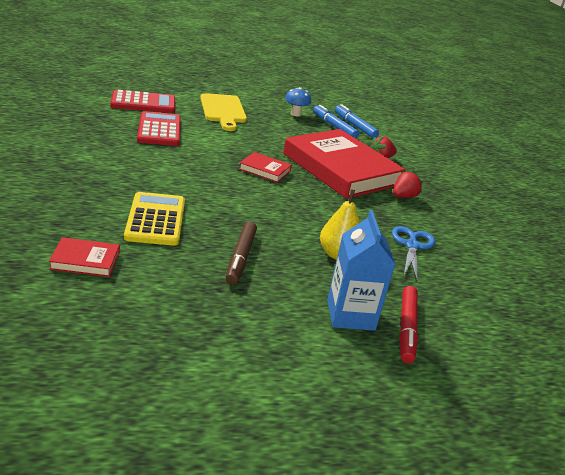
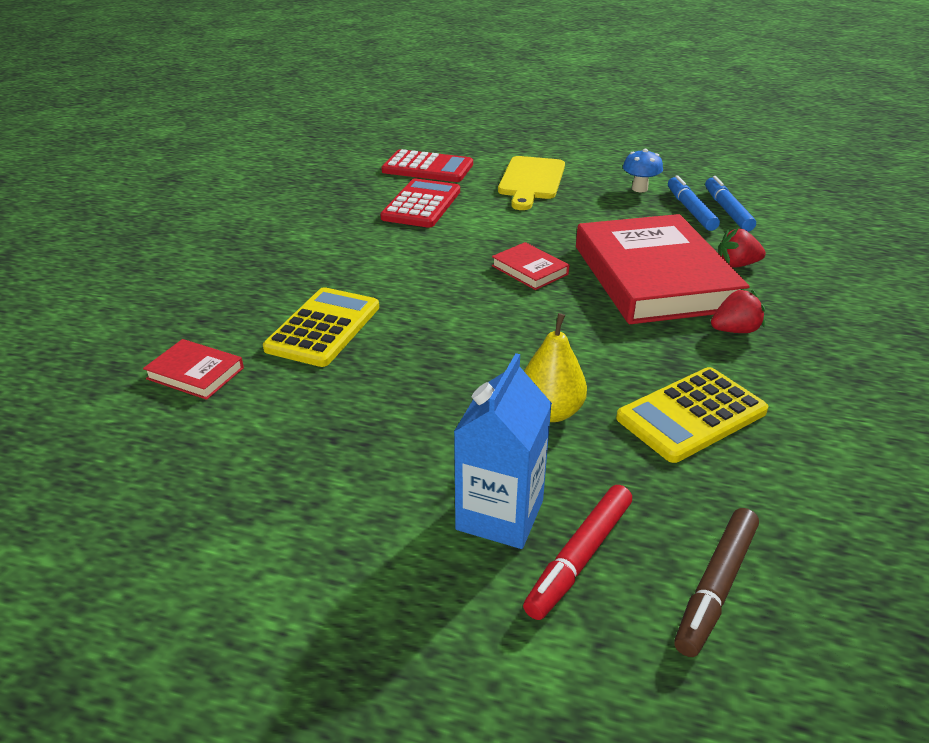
camera: 30 degrees right, 5 degrees up
(241, 258) = (397, 397): brown marker -> brown marker (716, 587)
(412, 246) = (691, 415): blue scissors -> yellow calculator

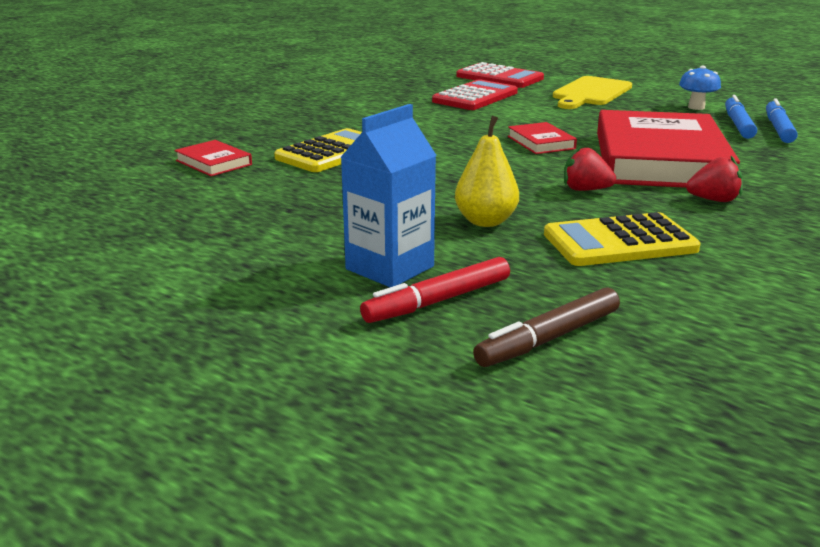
camera: 20 degrees right, 10 degrees down
(736, 265) = (755, 162): red strawberry -> red strawberry (585, 190)

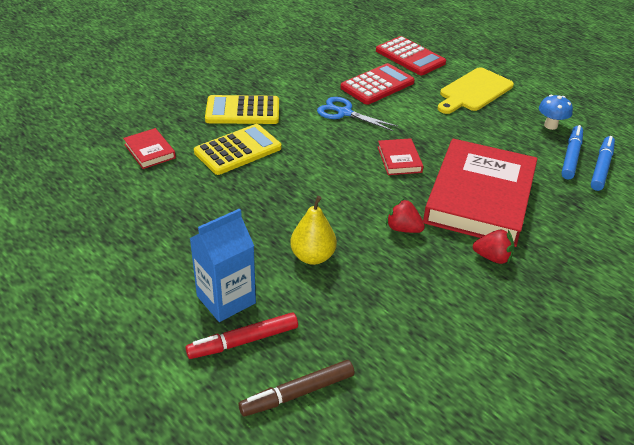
camera: 10 degrees right, 15 degrees up
(449, 117) = (344, 113): none -> blue scissors
(619, 242) = (396, 297): yellow calculator -> yellow calculator (242, 111)

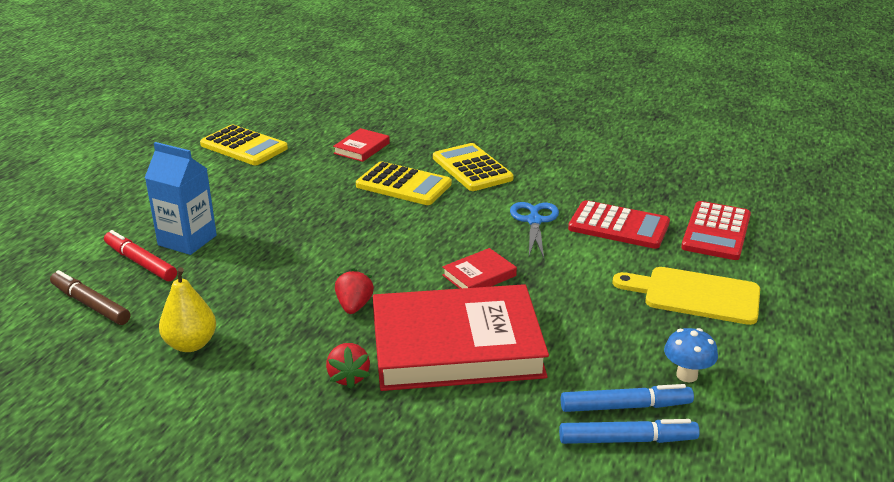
camera: 65 degrees right, 10 degrees down
(66, 218) = (244, 146): none -> yellow calculator
(313, 256) = (272, 266): yellow pear -> yellow pear (191, 344)

